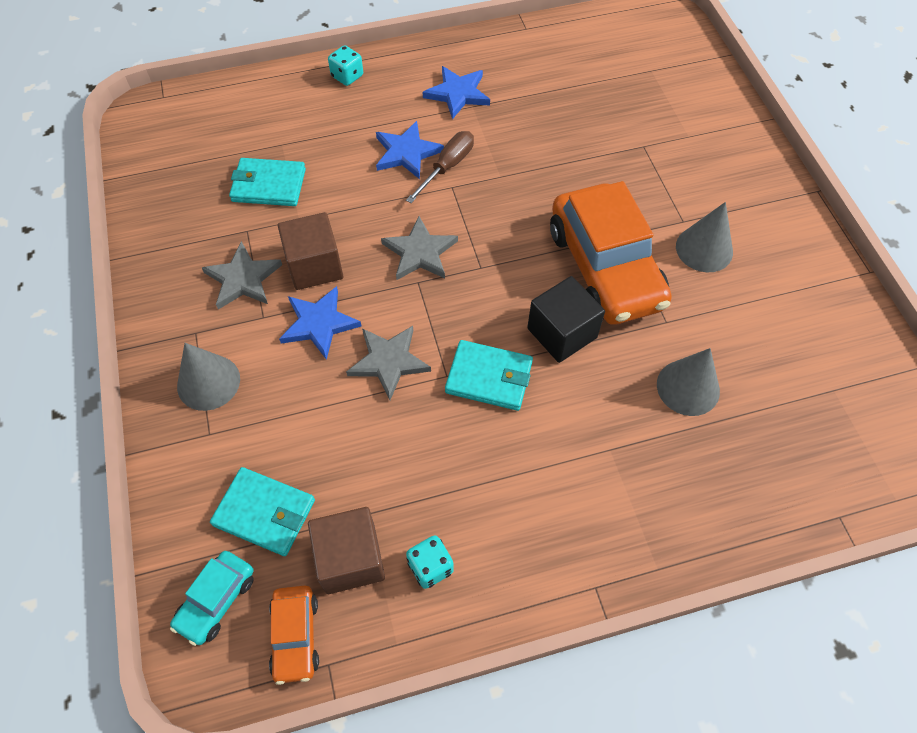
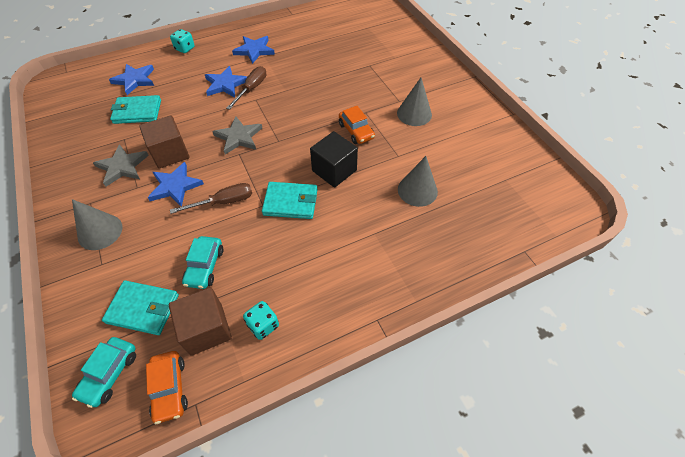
camera: 10 degrees left, 5 degrees down
(266, 126) = (134, 80): none -> blue star
(354, 462) = (205, 266): none -> turquoise car
(388, 361) = (223, 202): grey star -> brown screwdriver
(605, 268) = (356, 131): orange car -> orange car, size x0.46

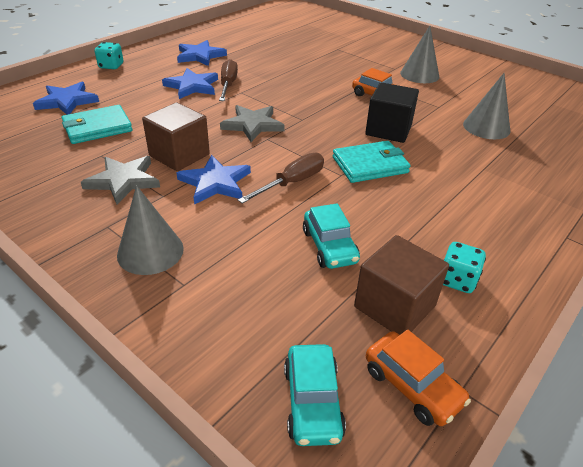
camera: 25 degrees left, 15 degrees down
(143, 309) = (290, 313): turquoise wallet -> none

